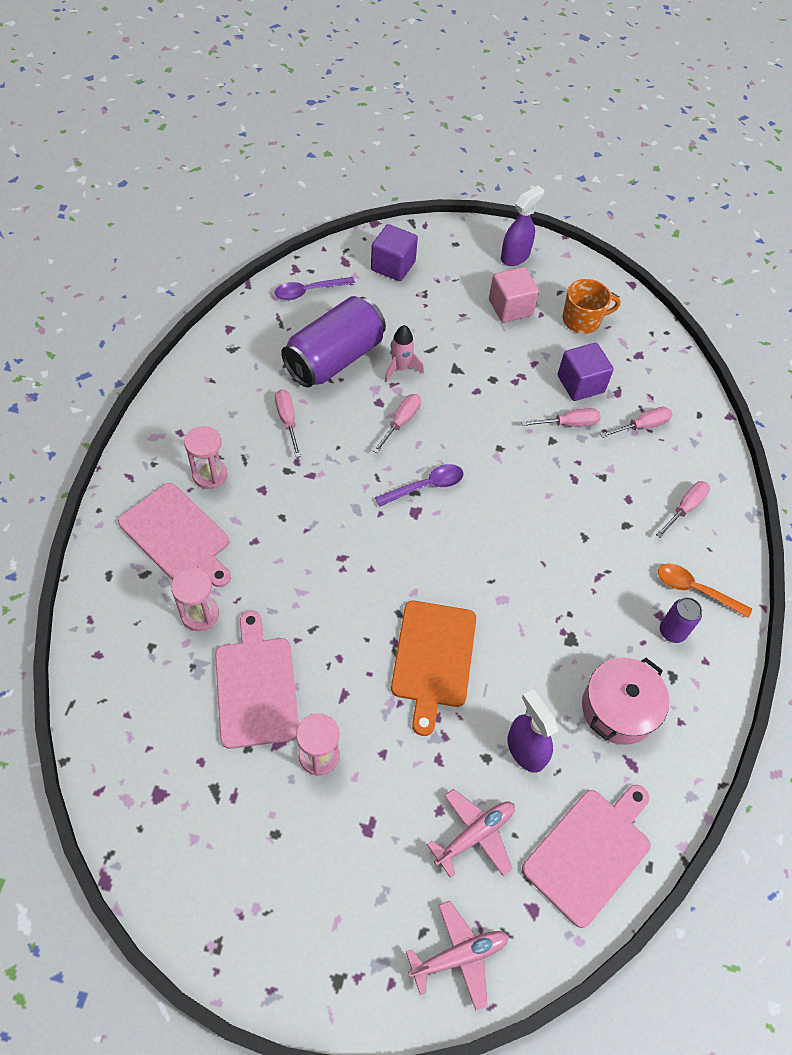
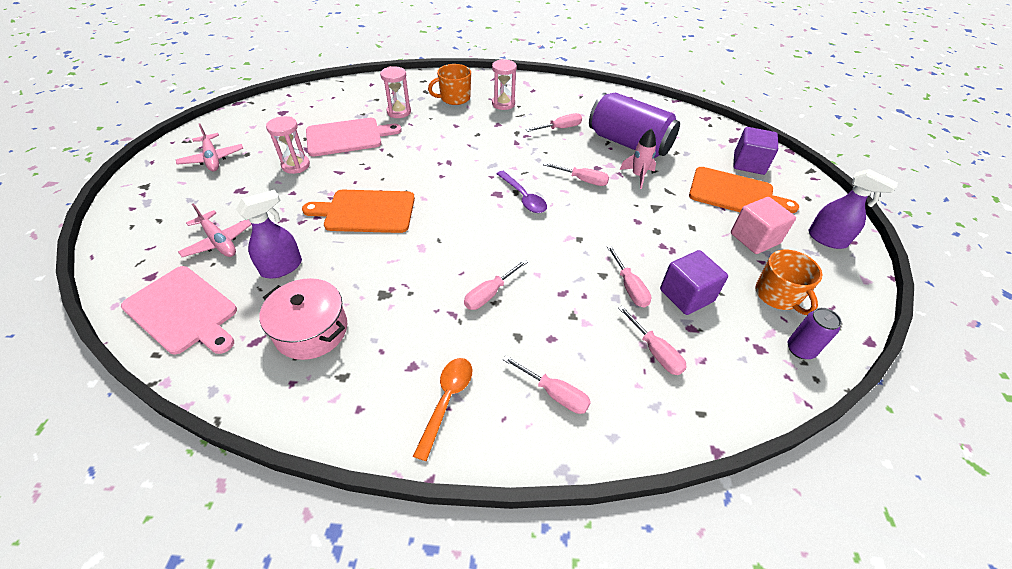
camera: 85 degrees right, 10 degrees down
(177, 535) = (454, 98): pink cutting board -> orange mug
(309, 291) = (688, 126): purple spoon -> none
(442, 296) = (735, 193): none -> orange cutting board
(459, 956) = (134, 238): pink plane -> pink plane (212, 159)
(574, 541) = (489, 294): none -> pink screwdriver
(672, 631) = (394, 377): purple can -> purple can (800, 349)

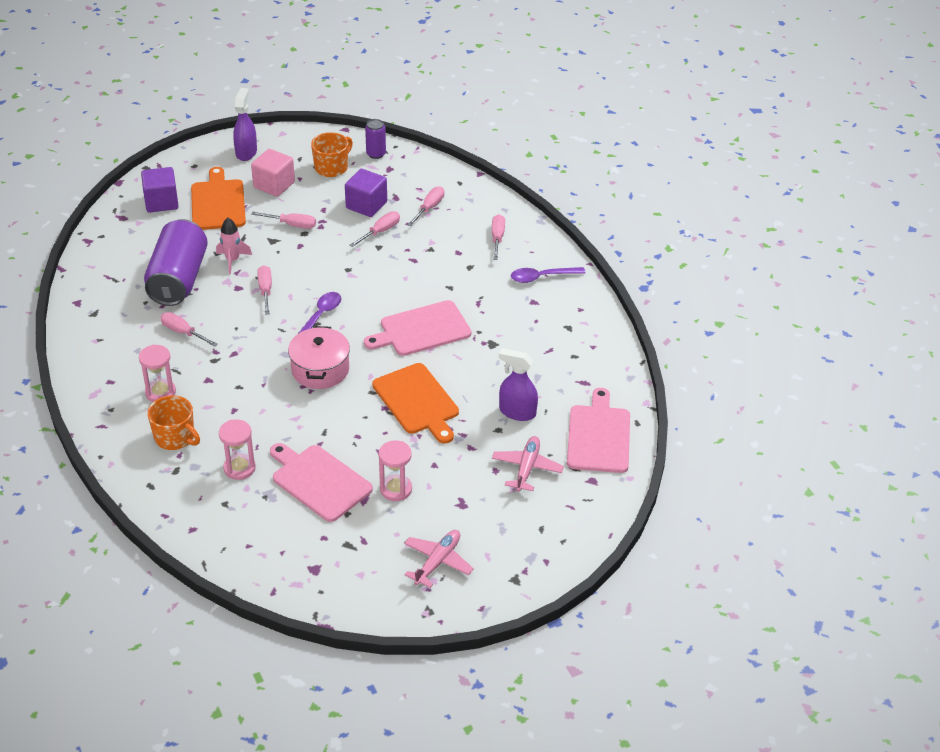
camera: 120 degrees left, 5 degrees down
(311, 330) = (552, 361): pink pot -> pink pot (320, 369)
(446, 401) = (542, 277): orange spoon -> purple spoon
(450, 252) = (421, 330): none -> pink cutting board
(489, 294) = (445, 293): pink screwdriver -> pink screwdriver (292, 225)

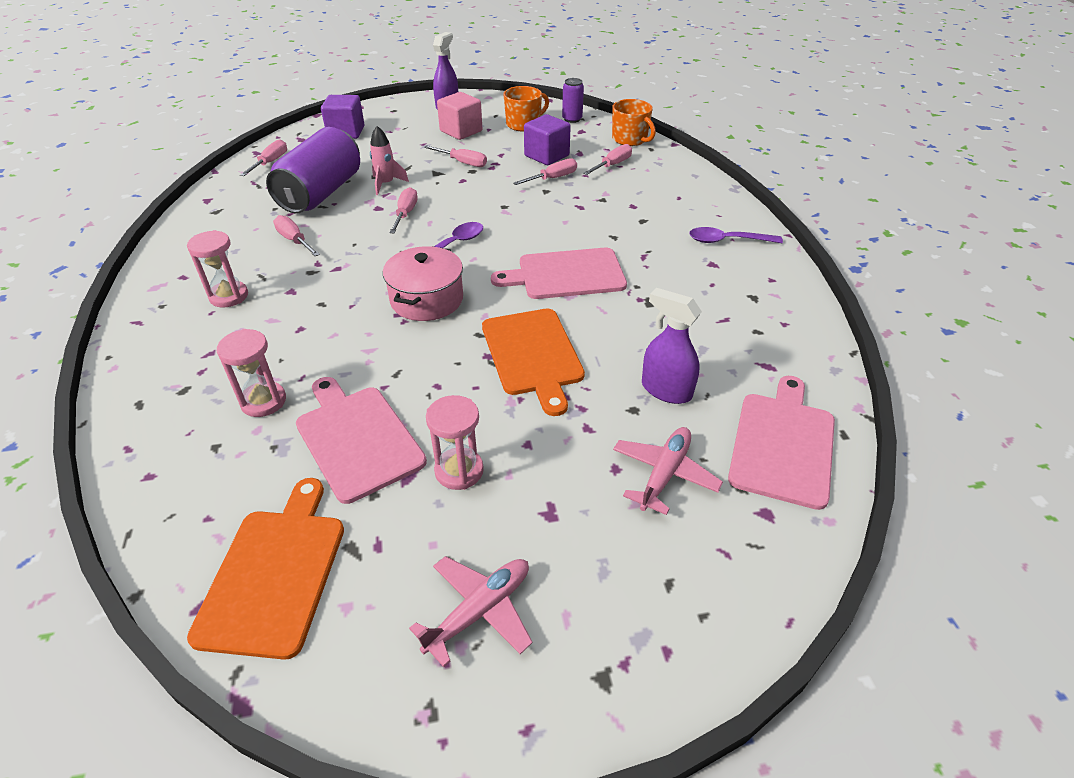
camera: 15 degrees right, 0 degrees up
(175, 437) = (210, 349): orange mug -> orange mug (630, 139)
(218, 203) = (399, 138): orange cutting board -> orange cutting board (275, 573)
(497, 238) = (681, 198): pink screwdriver -> pink screwdriver (271, 162)

